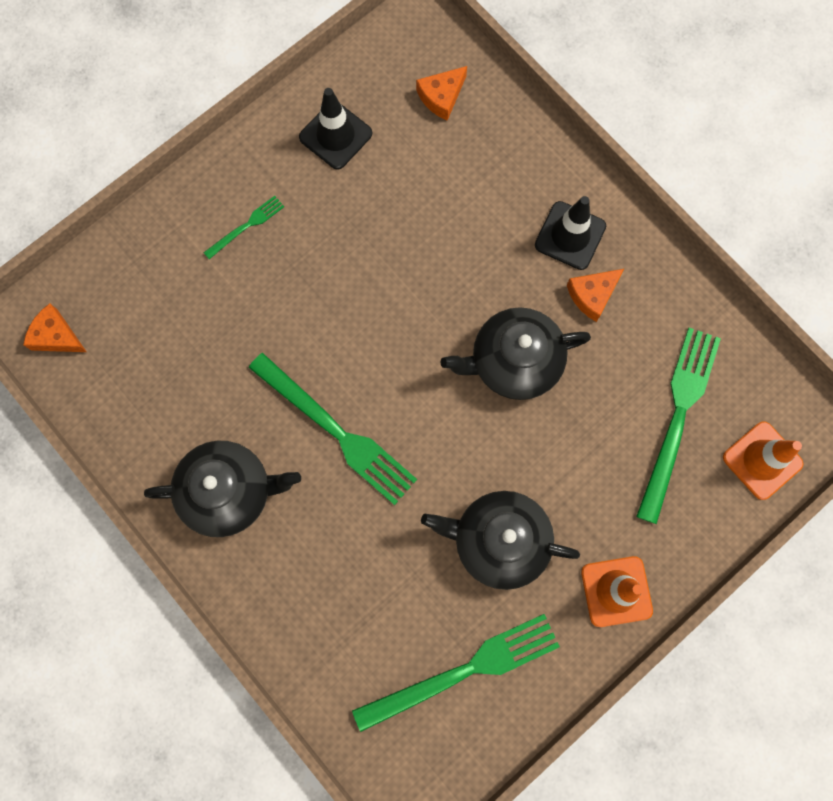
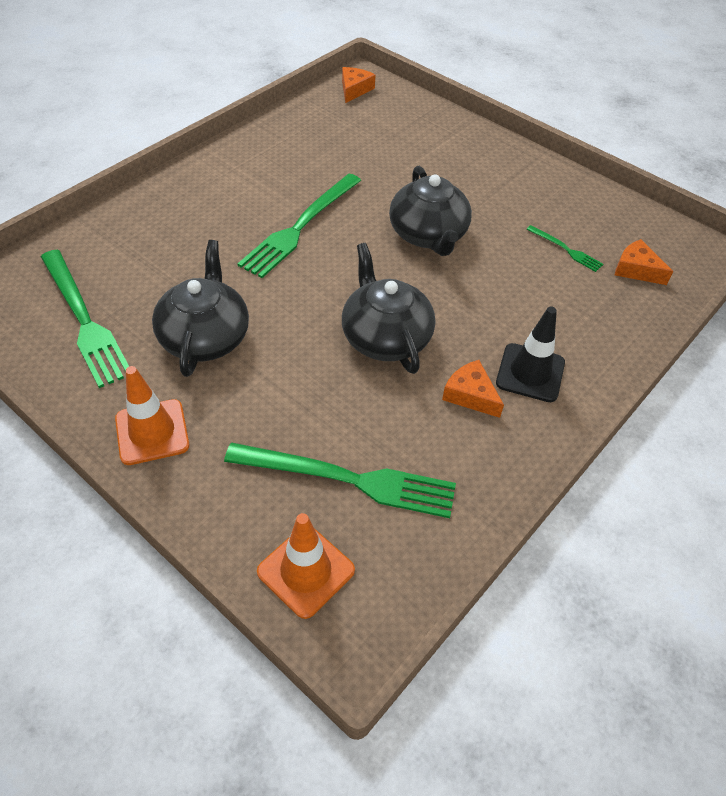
camera: 80 degrees right, 25 degrees down
(228, 491) = (244, 174): black teapot -> black teapot (428, 235)
(246, 226) = (466, 166): green fork -> green fork (566, 249)
(335, 135) = (567, 207): black traffic cone -> none

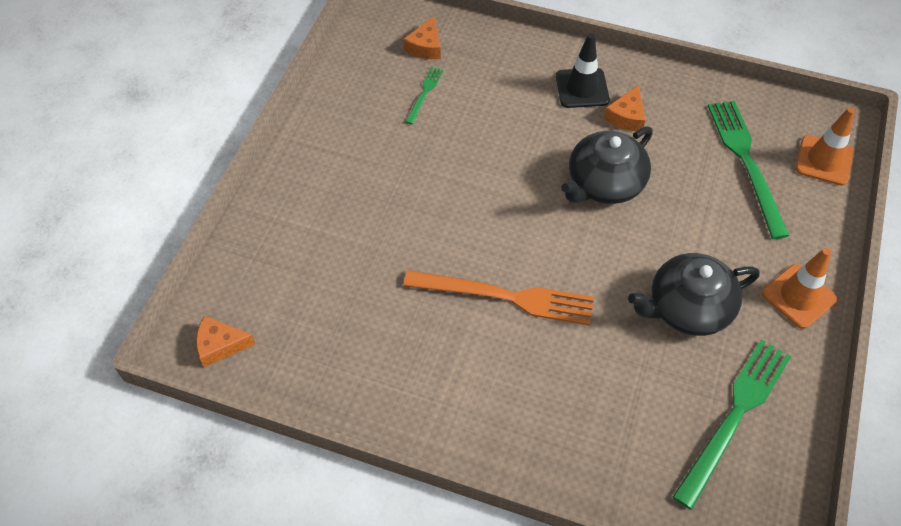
camera: 110 degrees left, 5 degrees up
(300, 227) = (506, 297): green fork -> orange fork
(428, 235) = (459, 192): black teapot -> none

